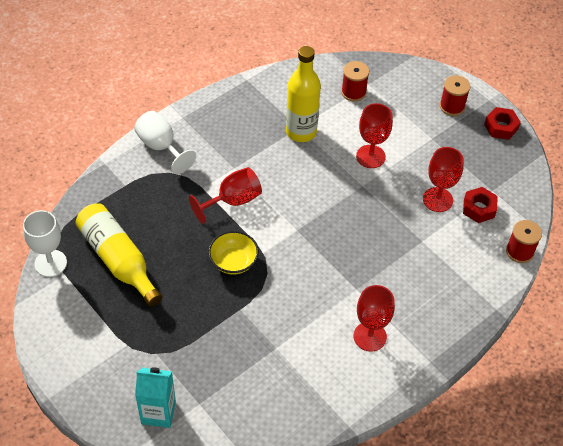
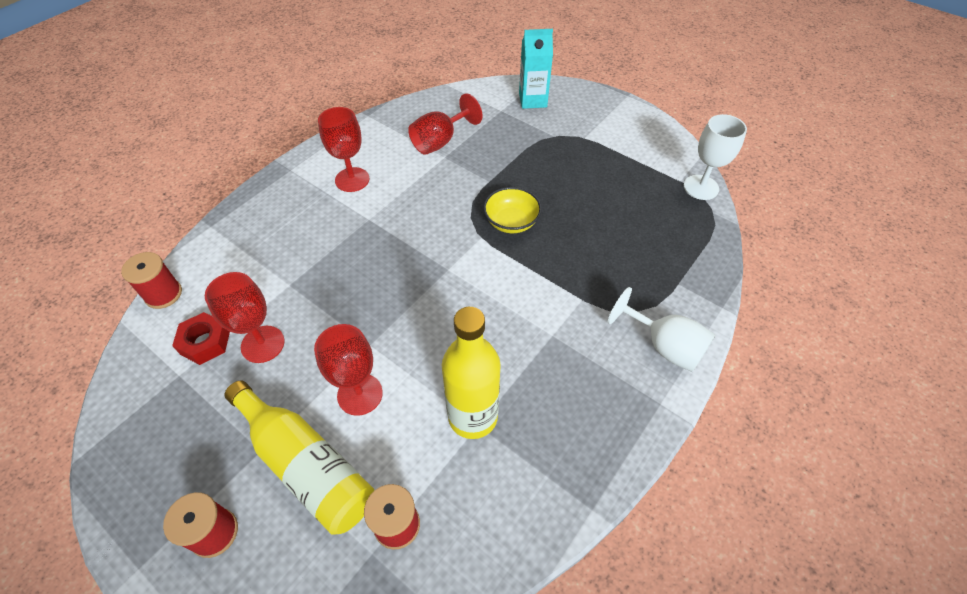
camera: 170 degrees right, 0 degrees up
(118, 260) = (635, 202): yellow bottle -> yellow bottle (306, 465)
(232, 201) = (537, 289): red goblet -> red goblet (440, 141)
(501, 127) = (132, 503): red nut -> none

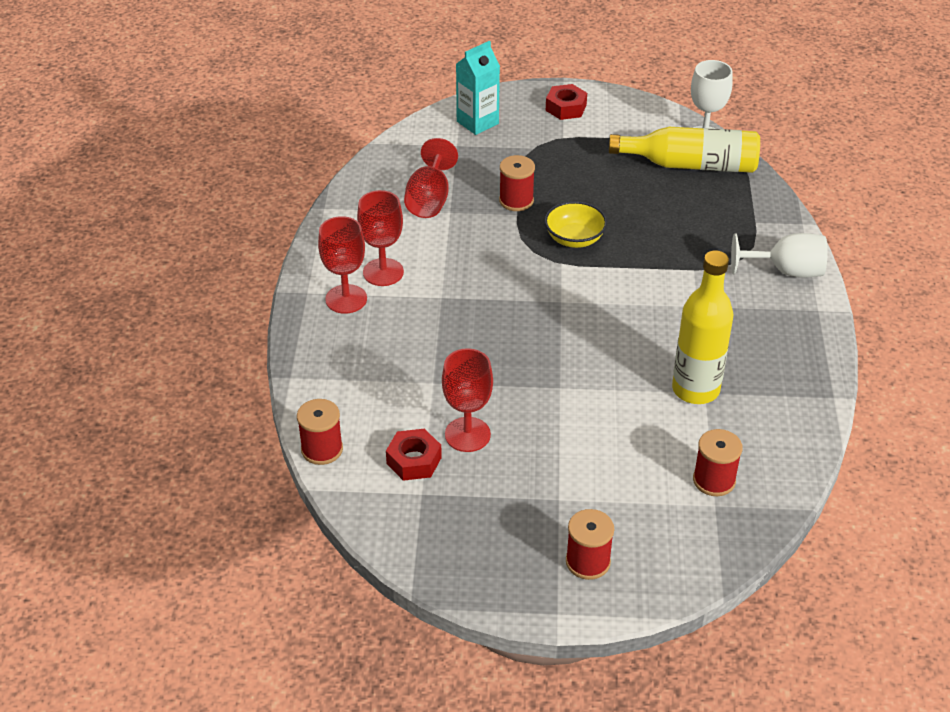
camera: 35 degrees left, 10 degrees down
(306, 465) = (606, 486): yellow bottle -> yellow bottle (691, 165)
(360, 394) = (593, 423): red goblet -> red goblet (346, 299)
(499, 170) = (516, 200): none -> red spool
(609, 116) = (566, 108): none -> red nut

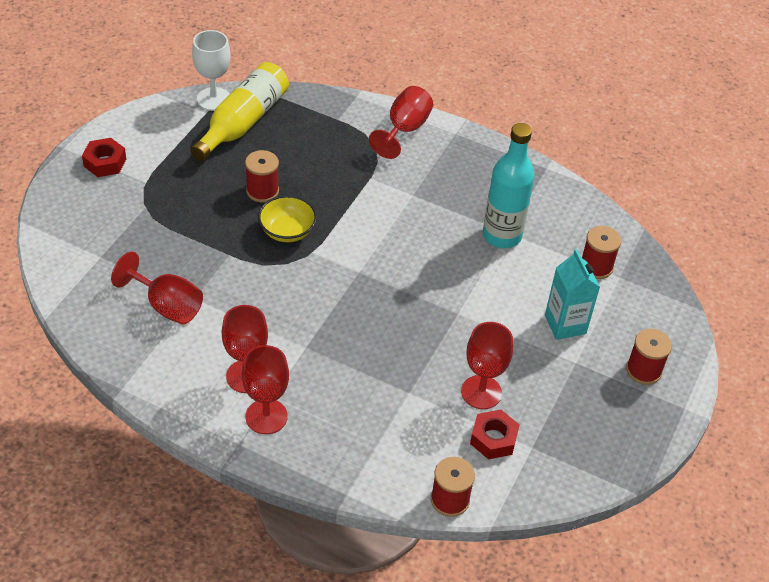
camera: 70 degrees left, 5 degrees up
(477, 122) = (78, 229): turquoise carton -> turquoise carton (565, 324)
(516, 200) = (211, 247): red spool -> red spool (262, 191)
(695, 389) = (502, 236): yellow bottle -> turquoise bottle
(786, 271) = (404, 129): white goblet -> red goblet

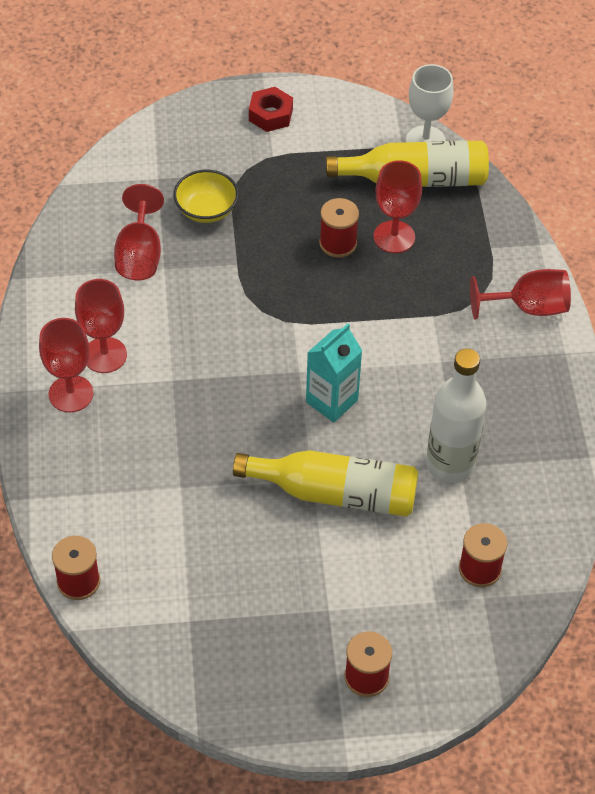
camera: 60 degrees right, 5 degrees up
(287, 231) = (303, 290): yellow bowl -> yellow bowl (206, 209)
(481, 307) = (336, 493): none -> yellow bottle
(481, 392) = (225, 545): red goblet -> red goblet (394, 237)
(493, 439) = (175, 583): red nut -> none
(502, 236) = (450, 464): turquoise bottle -> white bottle
(565, 324) = (372, 577): turquoise carton -> turquoise carton (331, 401)

